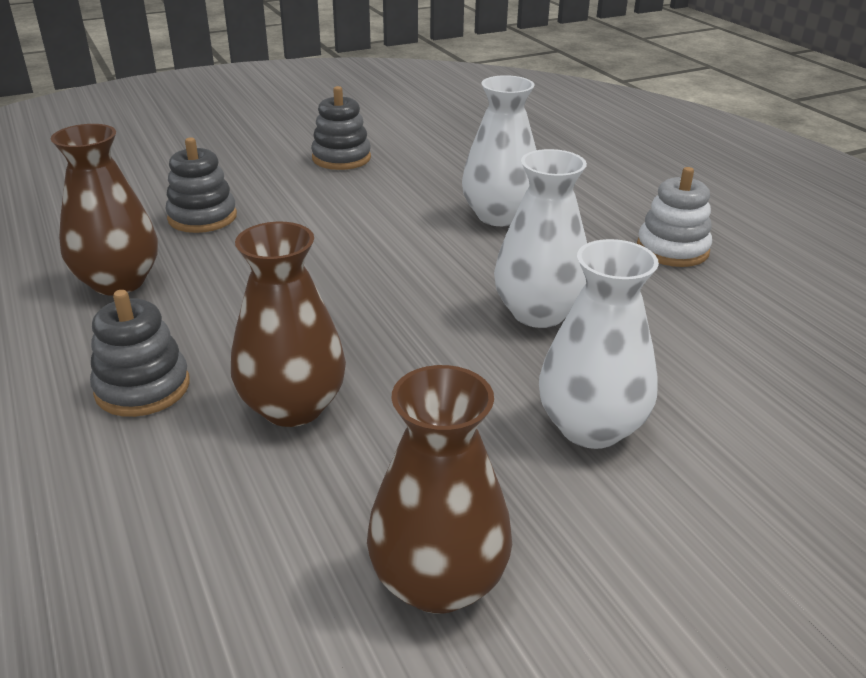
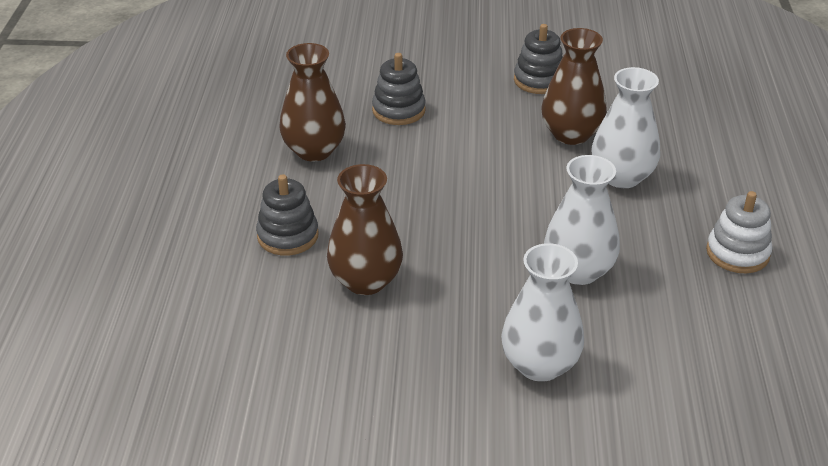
camera: 30 degrees right, 5 degrees up
(438, 581) = (374, 414): brown vase -> brown vase (571, 134)

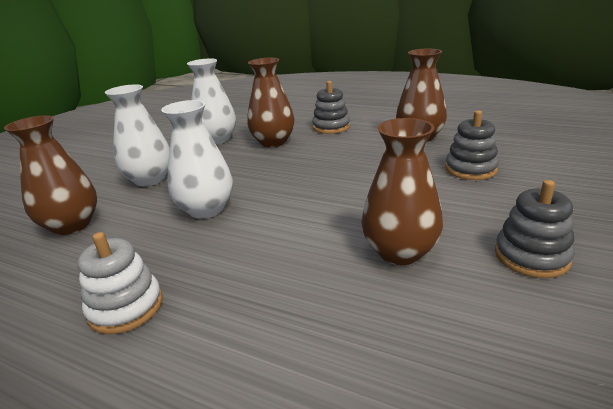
camera: 115 degrees right, 10 degrees down
(622, 177) = (304, 266): white vase -> white vase (217, 139)
(679, 373) = (72, 225): none -> brown vase

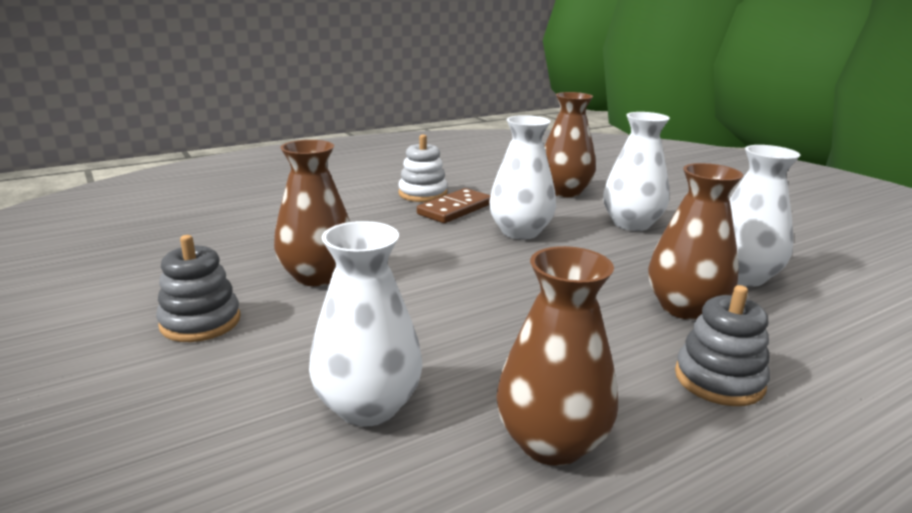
camera: 120 degrees right, 5 degrees down
(170, 260) = (455, 209): none -> brown domino
(470, 169) = (368, 406): grey stacking toy -> white vase

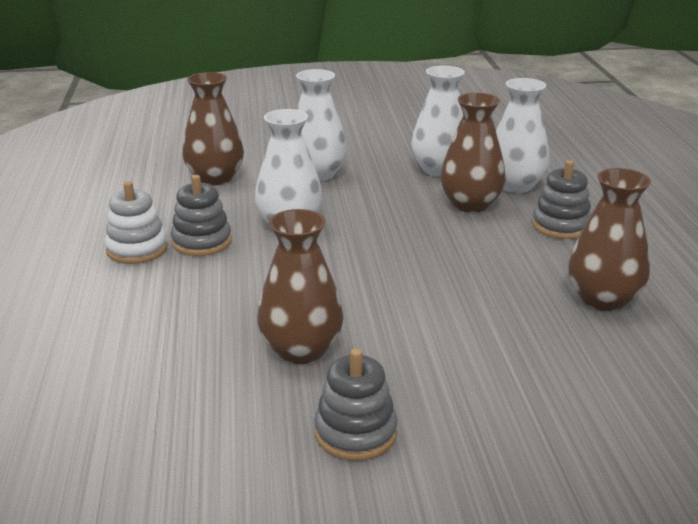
camera: 65 degrees left, 5 degrees up
(368, 406) = (538, 359): white vase -> white vase (515, 185)
(455, 209) = (202, 242): brown domino -> grey stacking toy

